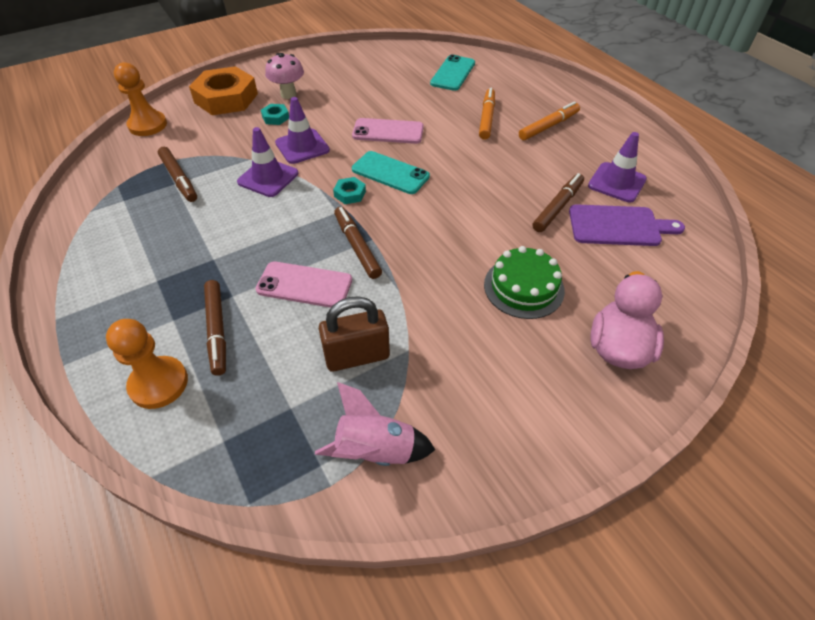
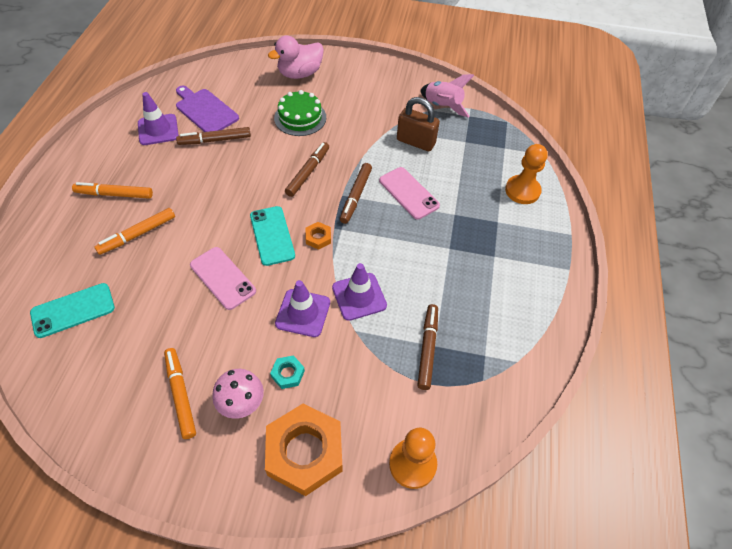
camera: 140 degrees left, 5 degrees up
(217, 330) = (476, 199): brown marker -> brown marker (308, 172)
(332, 81) = (181, 394): none -> orange marker
(350, 194) = (318, 238): turquoise nut -> orange nut

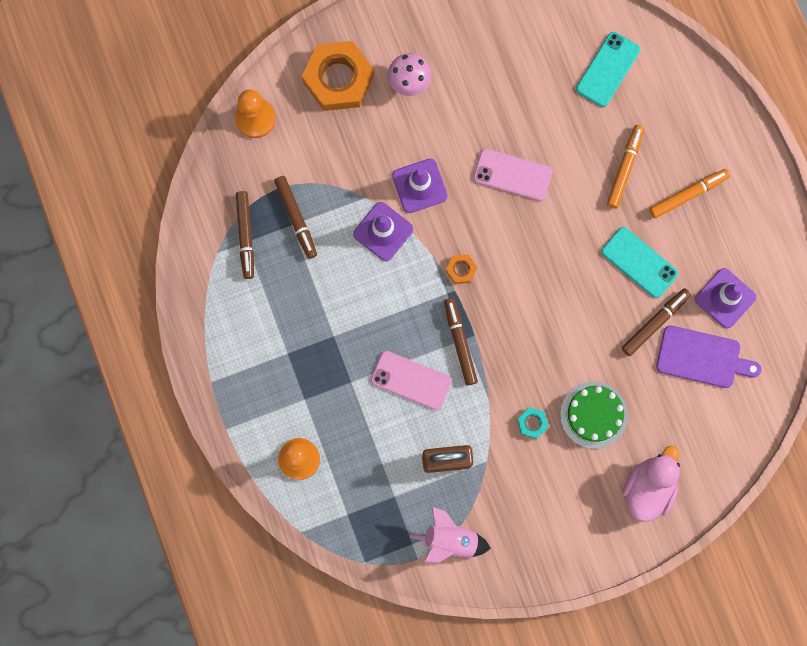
camera: 150 degrees right, 25 degrees up
(181, 394) = (461, 61): orange marker -> none
(272, 235) = (504, 245): turquoise phone -> turquoise phone (639, 262)
(288, 374) = (393, 127): turquoise nut -> turquoise nut (532, 423)
(308, 172) = (528, 342): brown marker -> brown marker (245, 236)

